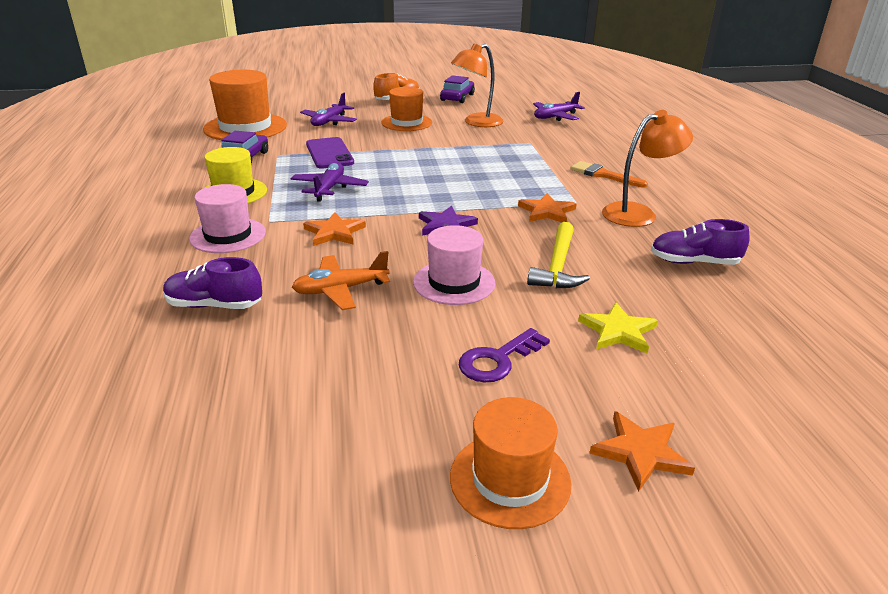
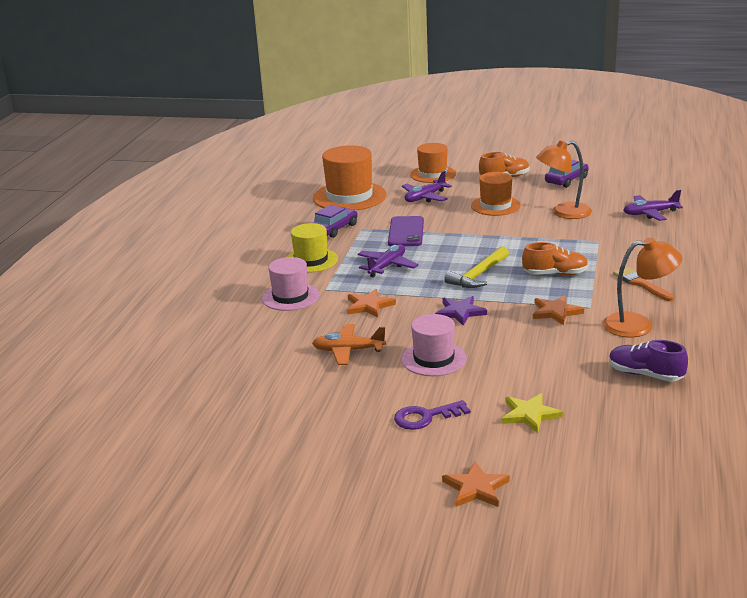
camera: 25 degrees right, 5 degrees down
(214, 305) = (259, 348): purple shoe -> none
(510, 479) = (381, 484): orange hat -> orange hat (432, 174)
(515, 176) = (555, 274): none -> orange shoe
(558, 266) = (525, 359): yellow hammer -> yellow hammer (478, 275)

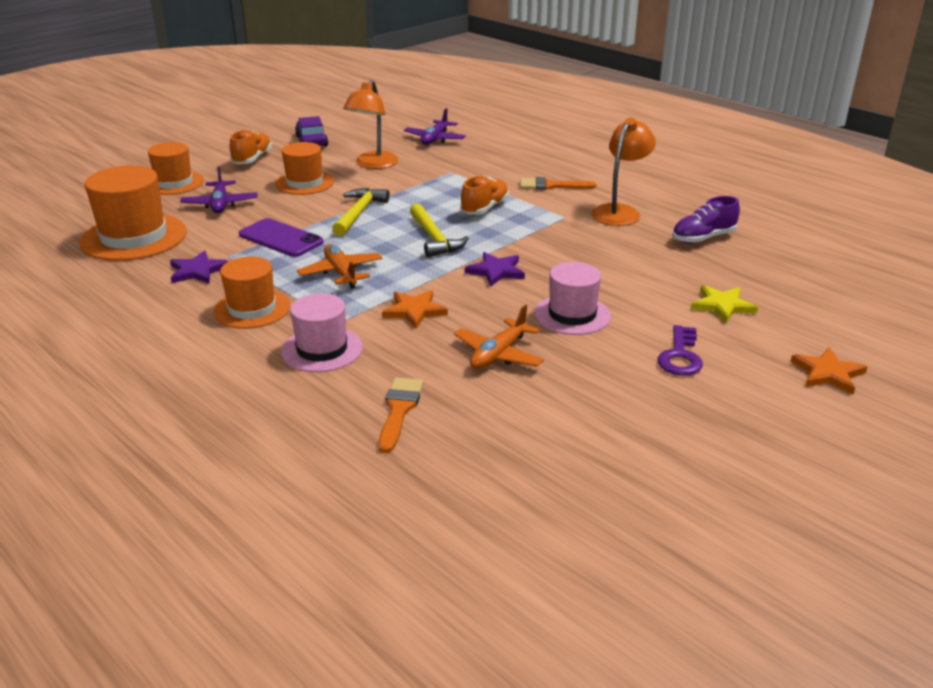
camera: 60 degrees left, 5 degrees up
(251, 343) = (399, 410): none -> orange brush
(311, 260) = (252, 309): yellow hat -> orange hat
(334, 229) = (198, 271): purple car -> purple star
(387, 266) = (341, 273): purple plane -> orange plane
(478, 238) = (359, 213): none -> yellow hammer
(555, 312) = (554, 232): orange star -> none

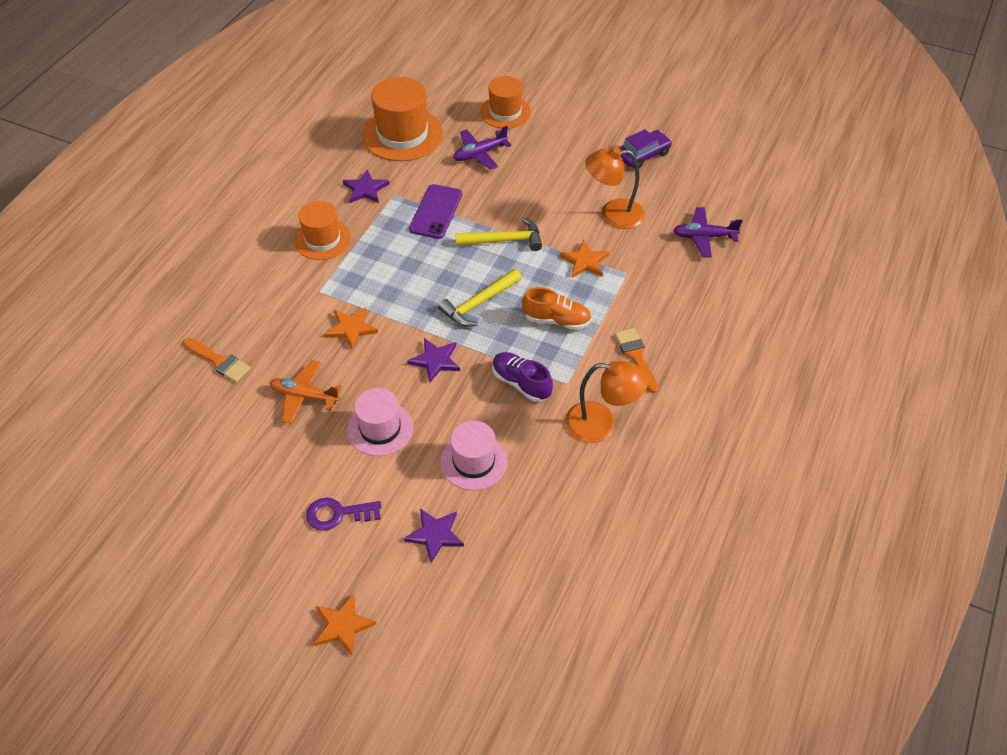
camera: 70 degrees right, 20 degrees up
(252, 159) = (579, 135): orange shoe -> none
(304, 183) = (547, 185): orange hat -> none
(322, 349) = (281, 296): pink hat -> pink hat (473, 461)
(341, 273) = (393, 267): orange plane -> none
(399, 410) = (219, 361): orange brush -> orange brush turned 45 degrees clockwise
(421, 185) = (585, 261): none -> orange star
(703, 238) = (571, 503): purple shoe -> purple shoe (521, 383)
(722, 306) = (435, 535): yellow star -> purple star

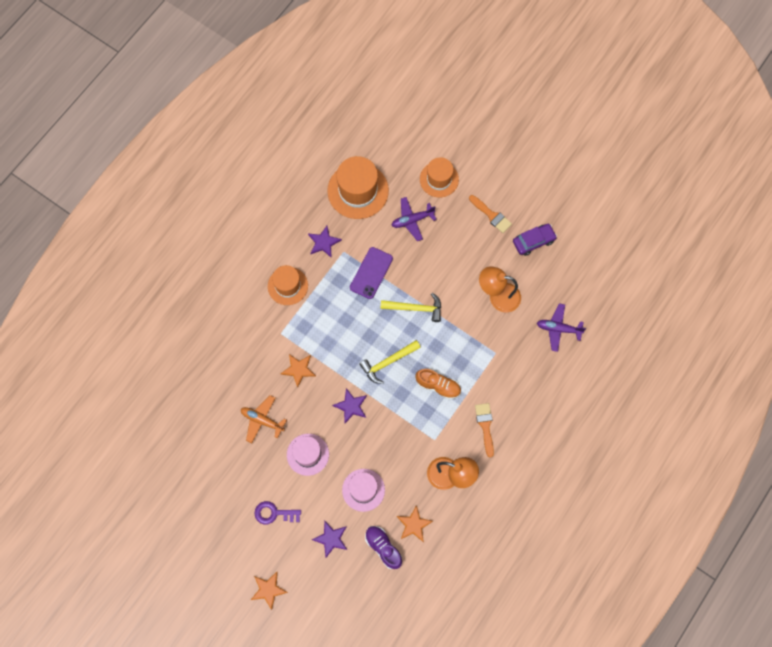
camera: 10 degrees right, 20 degrees up
(219, 361) = (209, 382): orange brush -> orange brush (491, 215)
(521, 383) = (404, 434): purple shoe -> purple shoe (383, 548)
(585, 261) = (468, 337): orange star -> orange star (414, 524)

